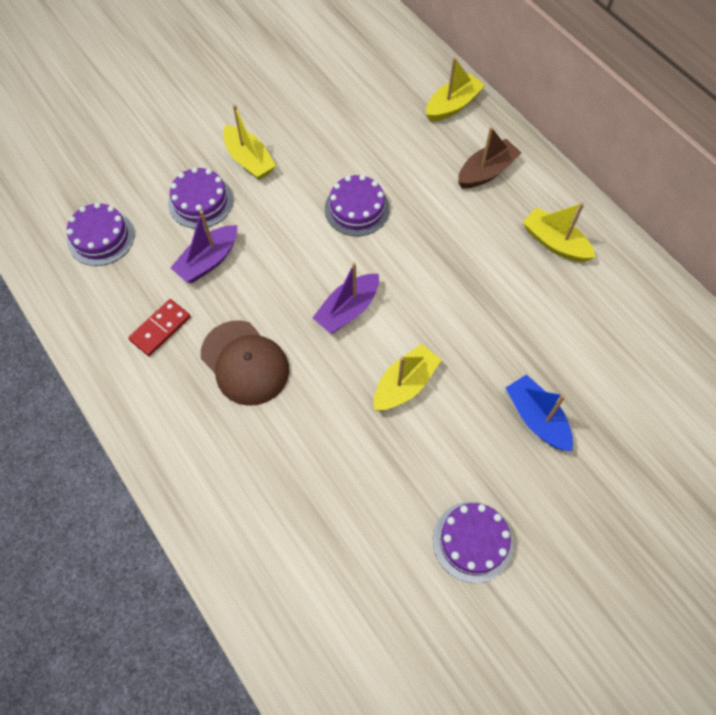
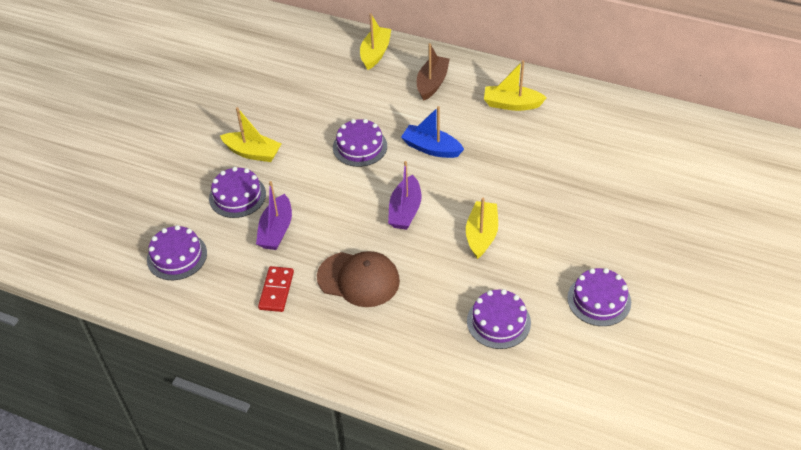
camera: 30 degrees left, 15 degrees down
(346, 499) = (498, 322): none -> purple cake
(536, 418) = (582, 210): blue boat -> blue boat (431, 148)

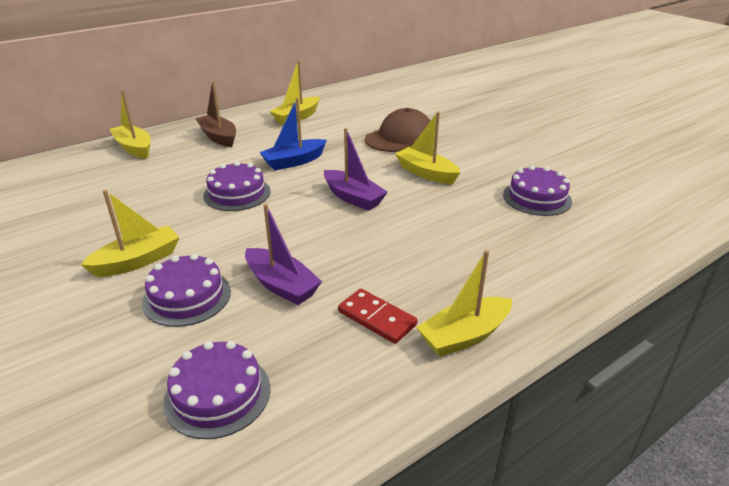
camera: 60 degrees left, 15 degrees down
(288, 339) = (464, 336): none -> yellow boat
(358, 279) = (416, 253): brown cap -> brown cap (400, 137)
(599, 300) = (544, 152): purple cake -> none

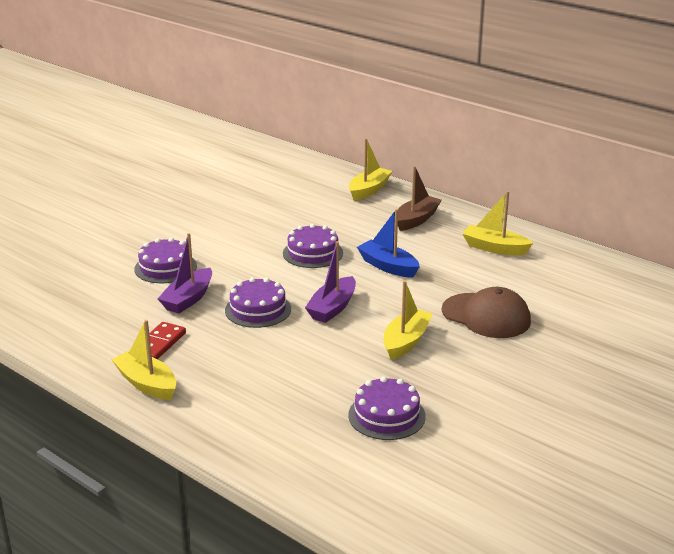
camera: 75 degrees right, 5 degrees down
(137, 261) = (201, 240): yellow boat -> none
(217, 394) = (76, 300): purple cake -> purple cake (258, 309)

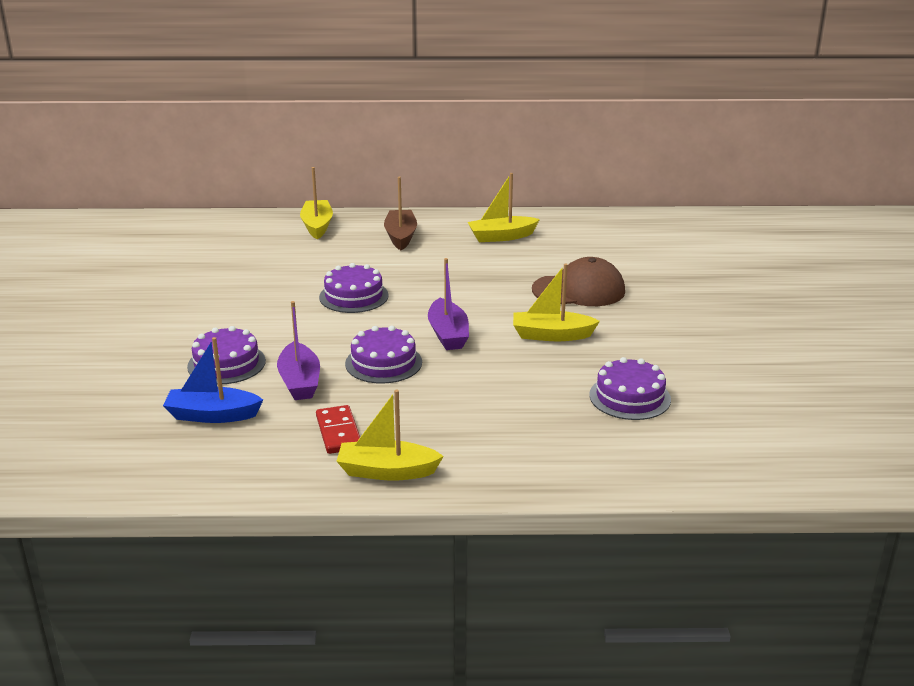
camera: 40 degrees left, 0 degrees up
(388, 266) = (439, 282): blue boat -> blue boat (212, 415)
(406, 341) = (551, 335): yellow boat -> yellow boat turned 75 degrees counterclockwise

